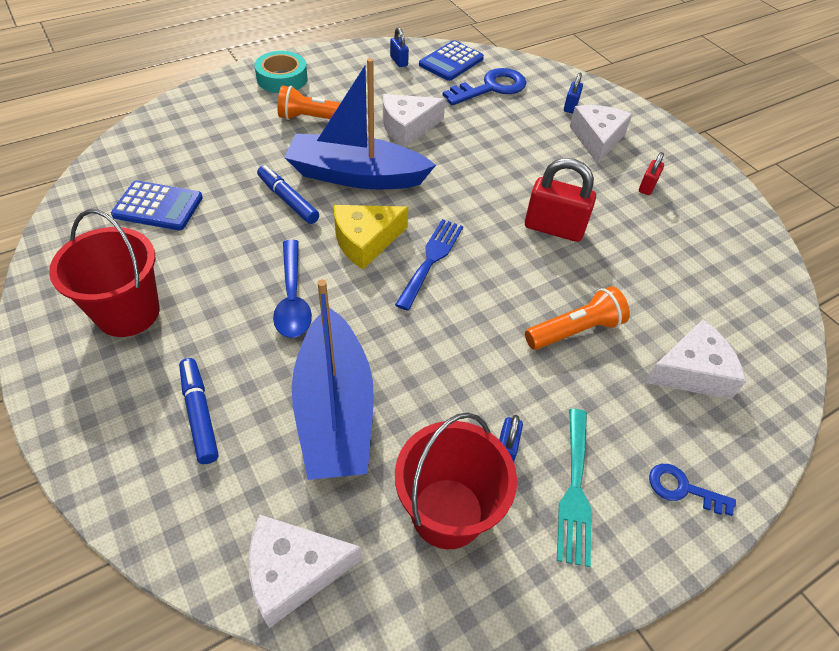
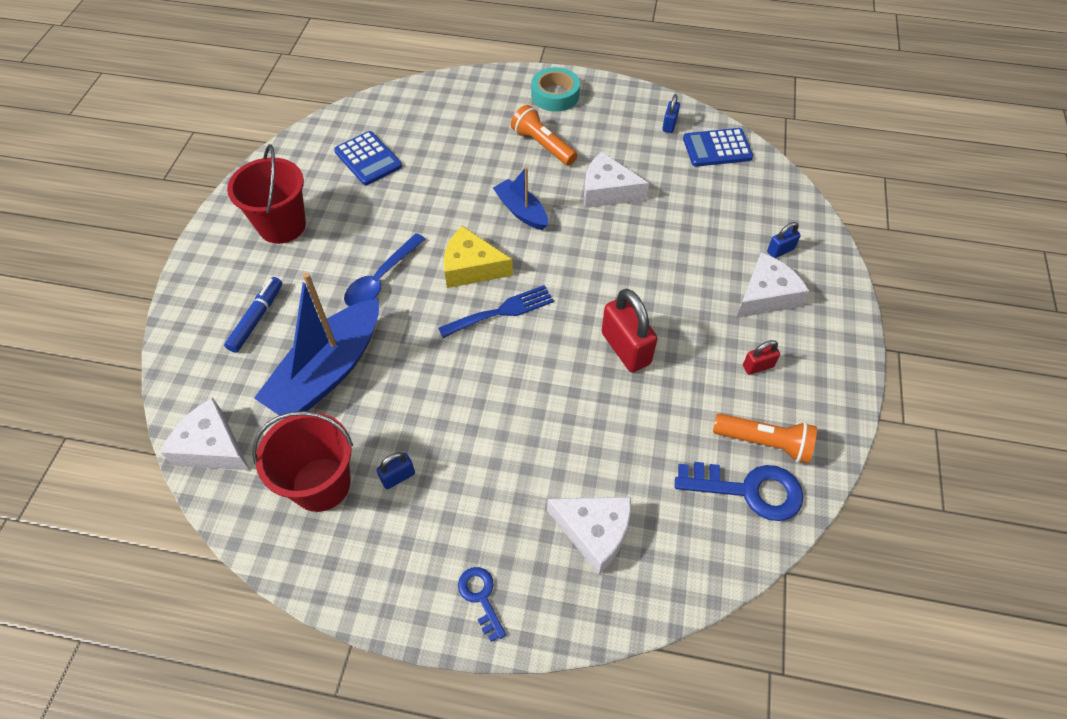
camera: 45 degrees right, 5 degrees up
(288, 200) = (453, 203): blue marker -> none
(356, 176) = (521, 211): blue boat -> blue boat, size x0.54
(491, 88) = (724, 192): blue key -> blue key (748, 490)
(575, 331) = (542, 436): orange flashlight -> orange flashlight (764, 442)
(575, 490) = (410, 537): turquoise fork -> none

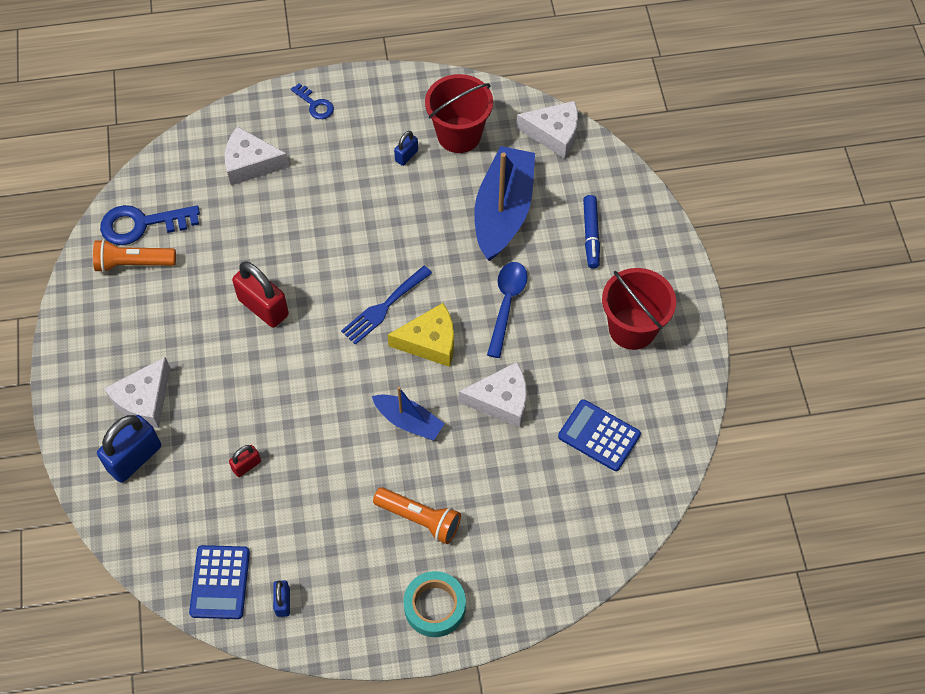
camera: 160 degrees right, 5 degrees up
(607, 191) = (328, 476): white cheese -> white cheese (501, 400)
(717, 148) = (220, 582): blue calculator -> blue calculator turned 120 degrees clockwise
(758, 366) = (145, 326): red padlock -> red padlock (246, 465)
(780, 250) = (134, 458): blue padlock -> blue padlock, size x1.96

